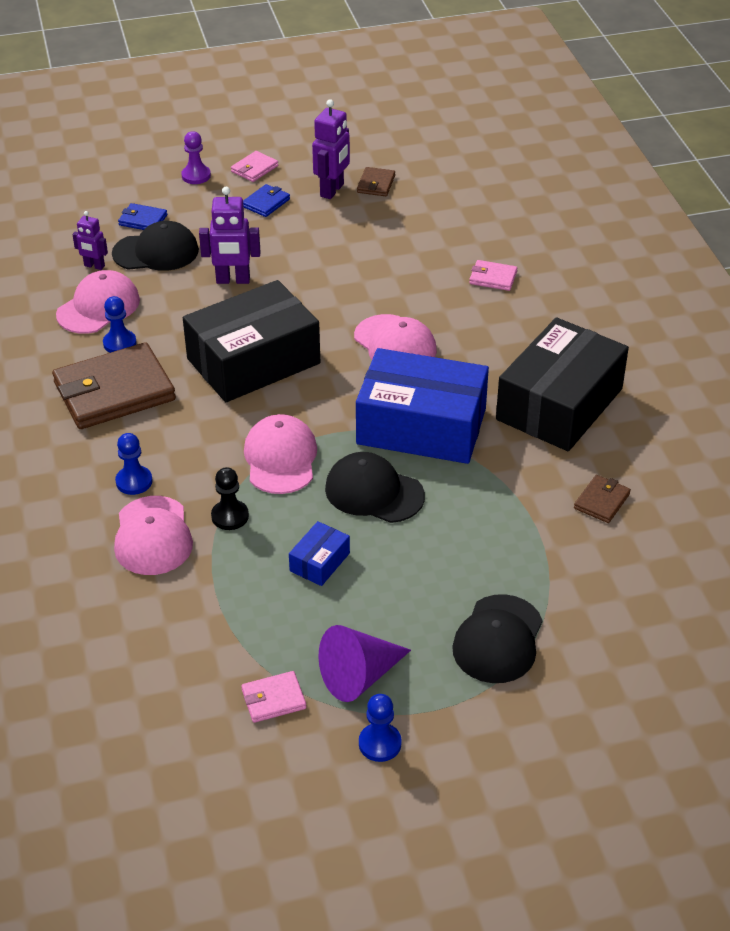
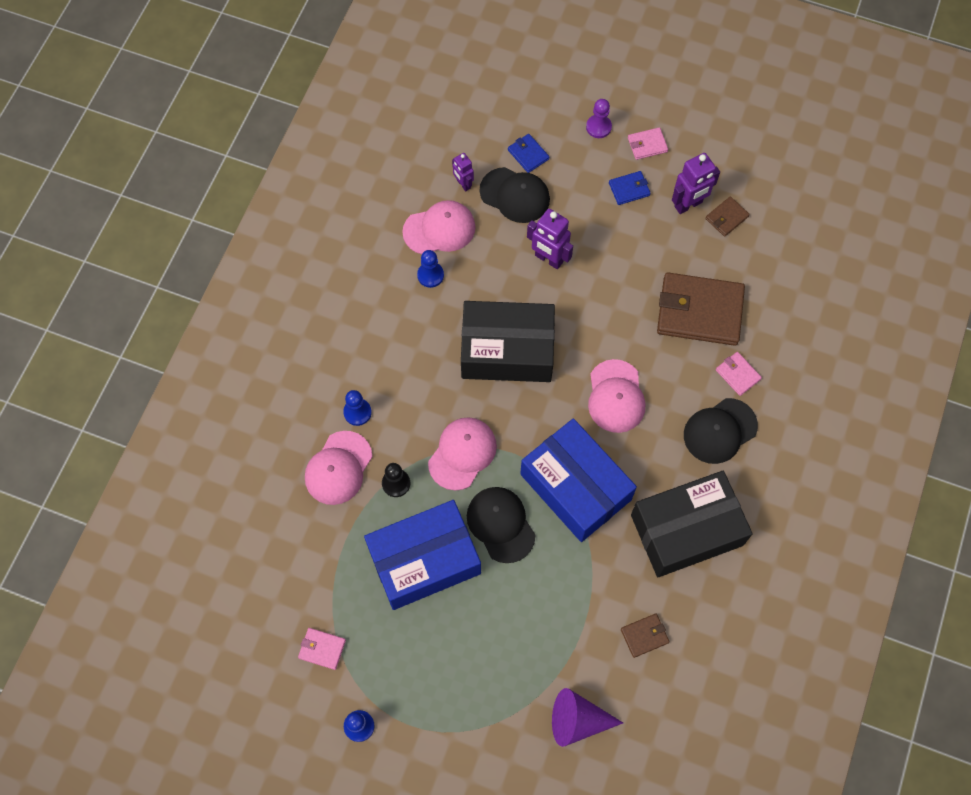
camera: 35 degrees right, 25 degrees up
(114, 391) = (397, 320): brown wallet -> brown wallet (699, 311)
(319, 562) = (424, 560): blue box -> blue box, size x2.39
(359, 676) = (383, 668): purple cone -> purple cone (577, 720)
(498, 639) = (487, 700): black cap -> black cap (720, 431)

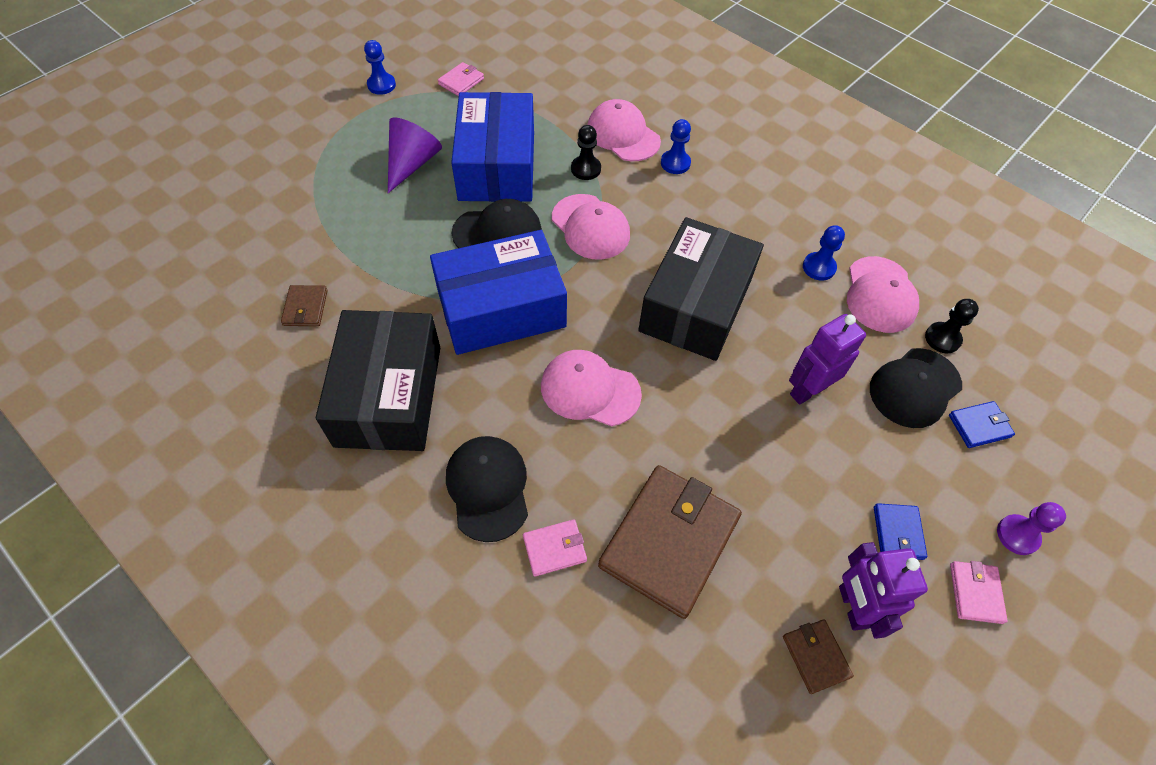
camera: 110 degrees right, 10 degrees down
(463, 184) = (942, 338): purple robot -> black pawn
(577, 720) = (270, 224): purple cone -> purple cone (412, 164)

